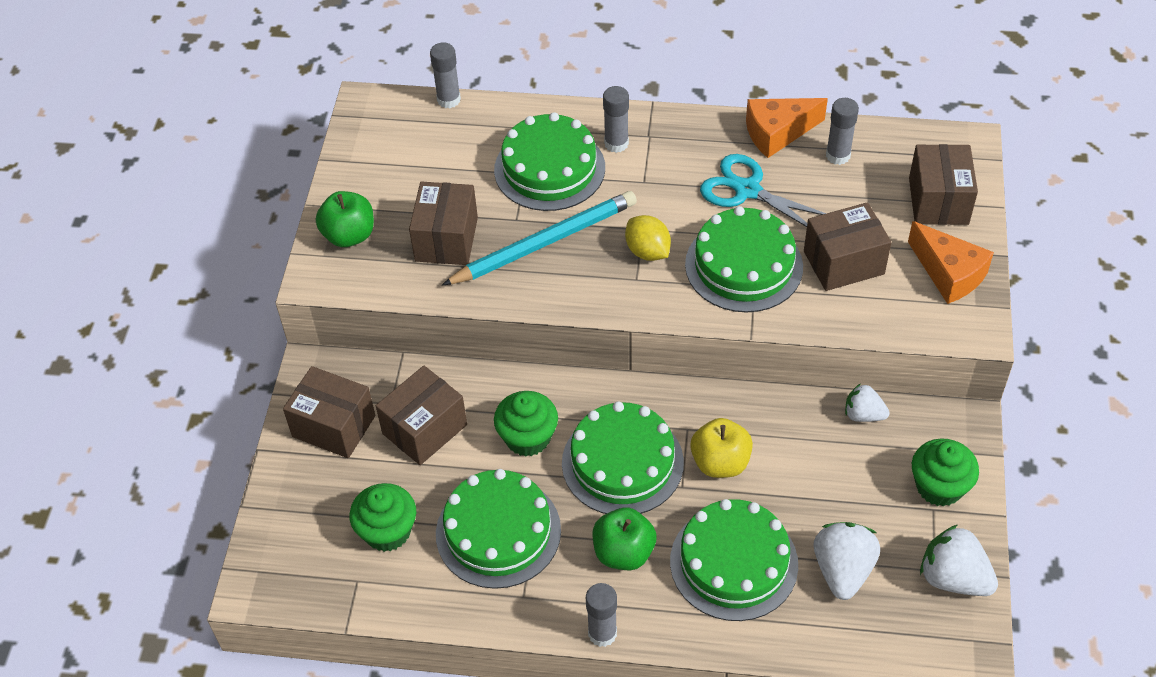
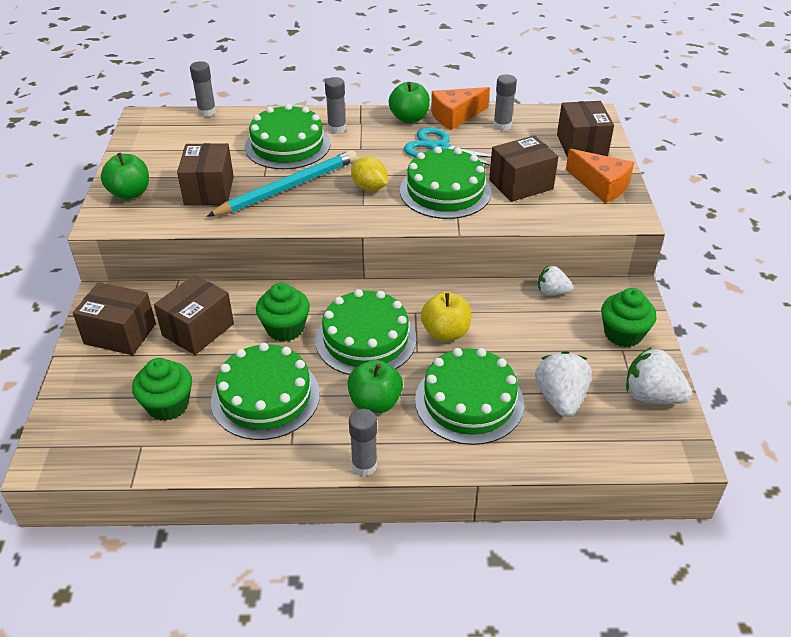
camera: 10 degrees left, 10 degrees down
(714, 132) = (409, 118): none -> green apple

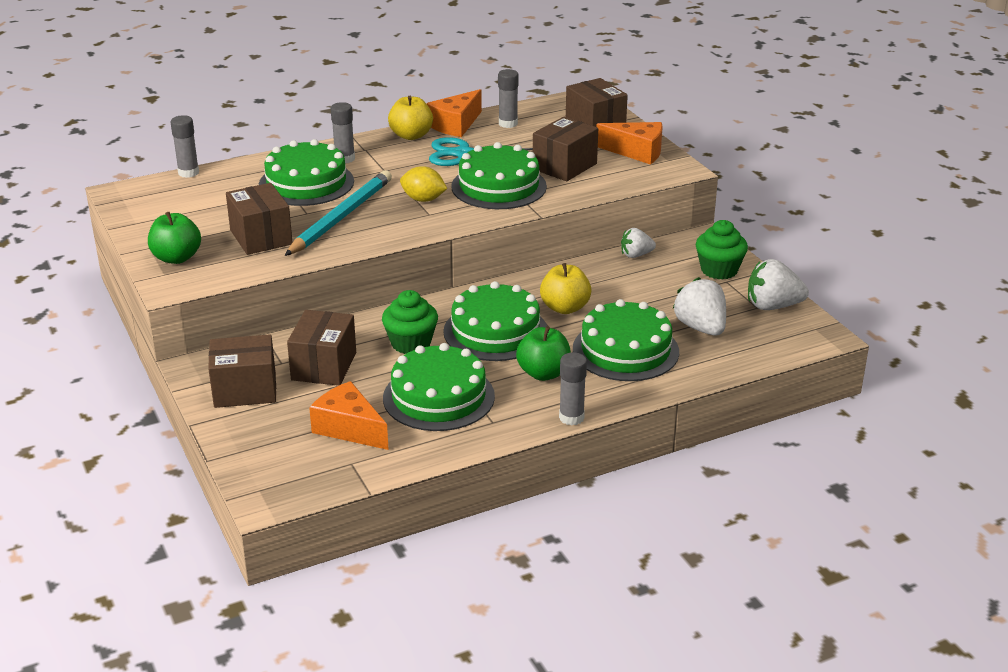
camera: 25 degrees left, 10 degrees down
(168, 405) = (349, 428): green cupcake -> orange cheese
(409, 118) = (411, 135): green apple -> yellow apple

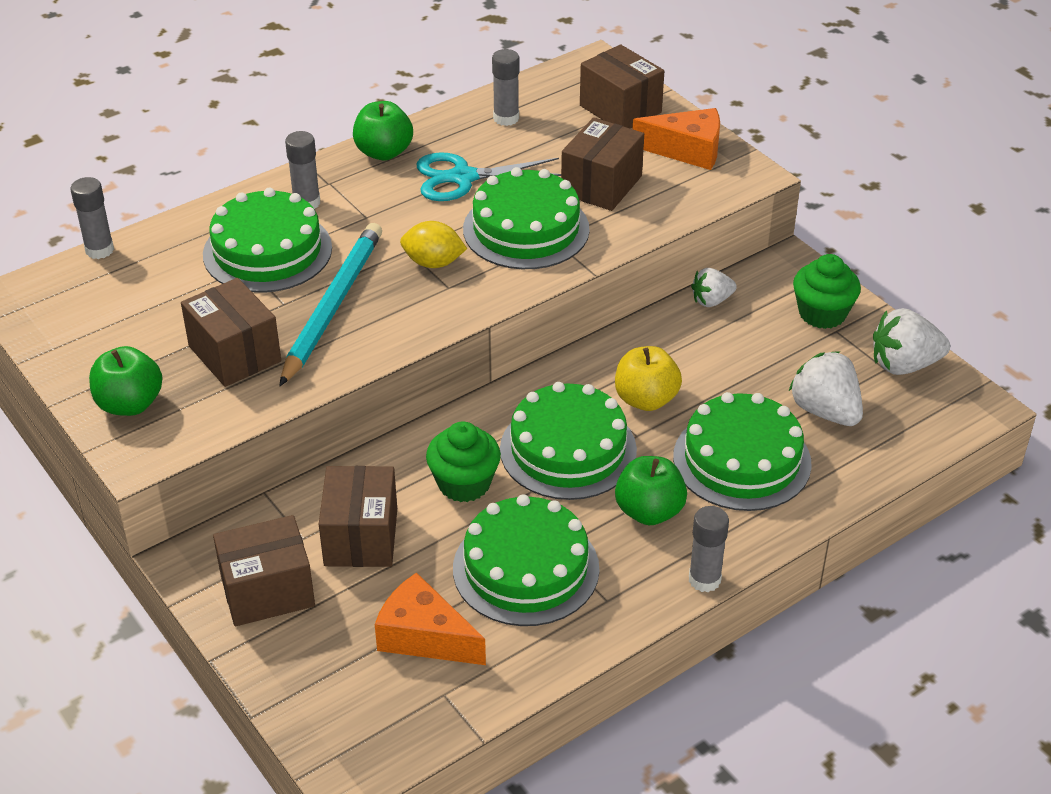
camera: 10 degrees left, 10 degrees up
(411, 135) = (384, 152): yellow apple -> green apple
(455, 125) = (437, 127): orange cheese -> none

